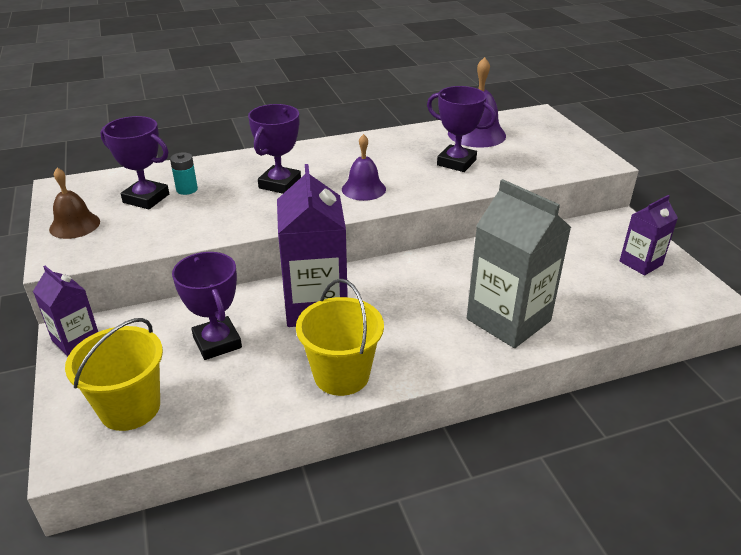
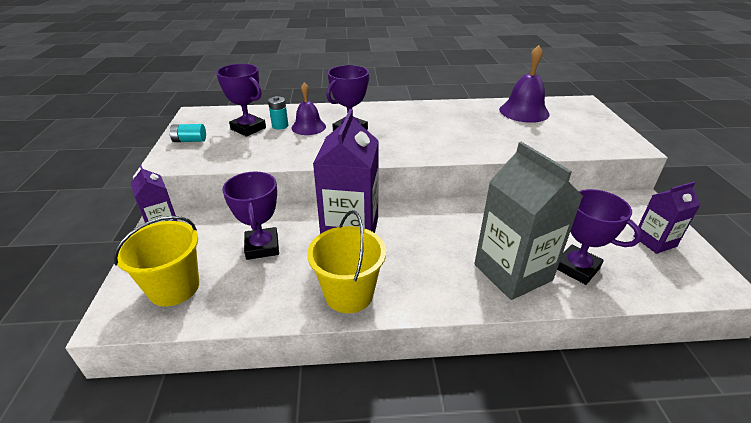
camera: 15 degrees right, 0 degrees up
(74, 225) = (190, 140): brown bell -> turquoise battery
(363, 189) = (414, 142): purple bell -> purple bell (308, 127)
(456, 162) = (499, 131): purple trophy -> purple trophy (576, 268)

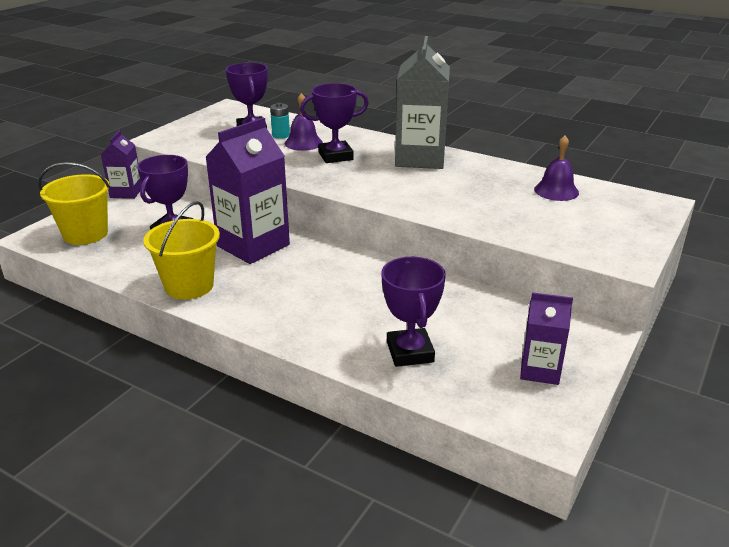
camera: 35 degrees right, 5 degrees down
(190, 140) = (194, 127): turquoise battery -> none
(512, 272) = (342, 329): grey carton -> grey carton (420, 158)
(524, 111) = (556, 191): purple bell -> purple bell, size x0.67

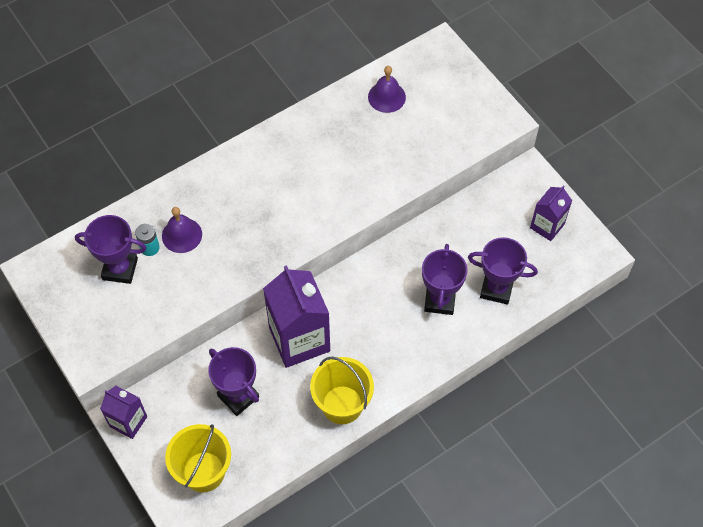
camera: 65 degrees left, 30 degrees up
(335, 156) = (230, 220): purple trophy -> purple trophy (439, 300)
(420, 158) = (273, 158): grey carton -> none

